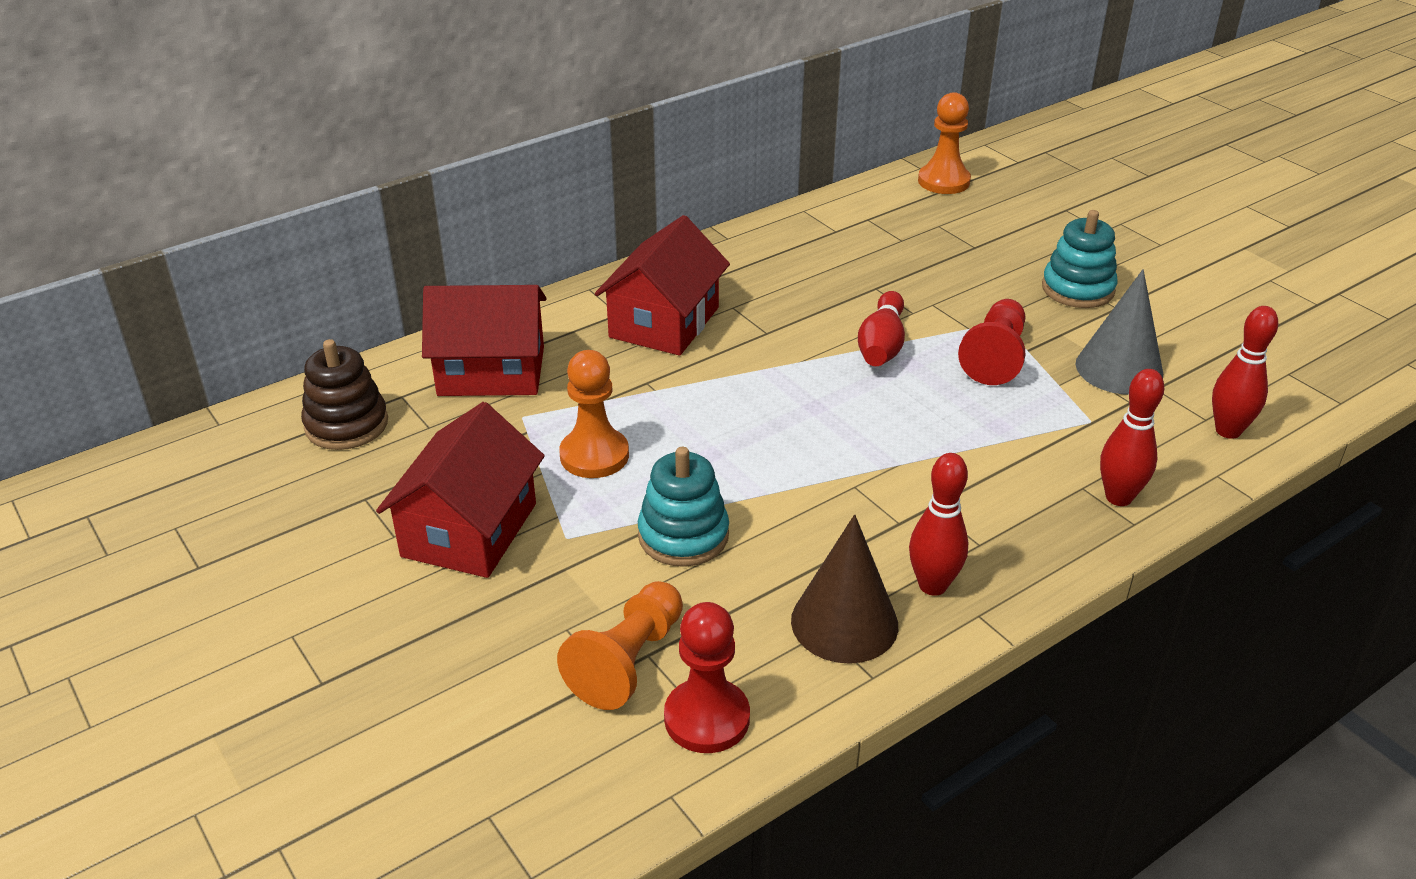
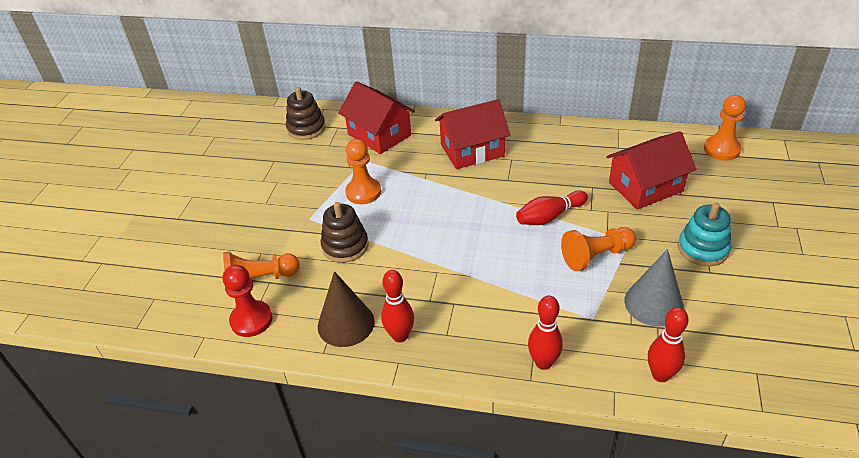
camera: 50 degrees right, 5 degrees up
(469, 530) = (285, 194): red house -> red house (645, 187)
(683, 535) = (345, 246): turquoise stacking toy -> brown stacking toy
(995, 357) = (596, 256): red pawn -> orange pawn

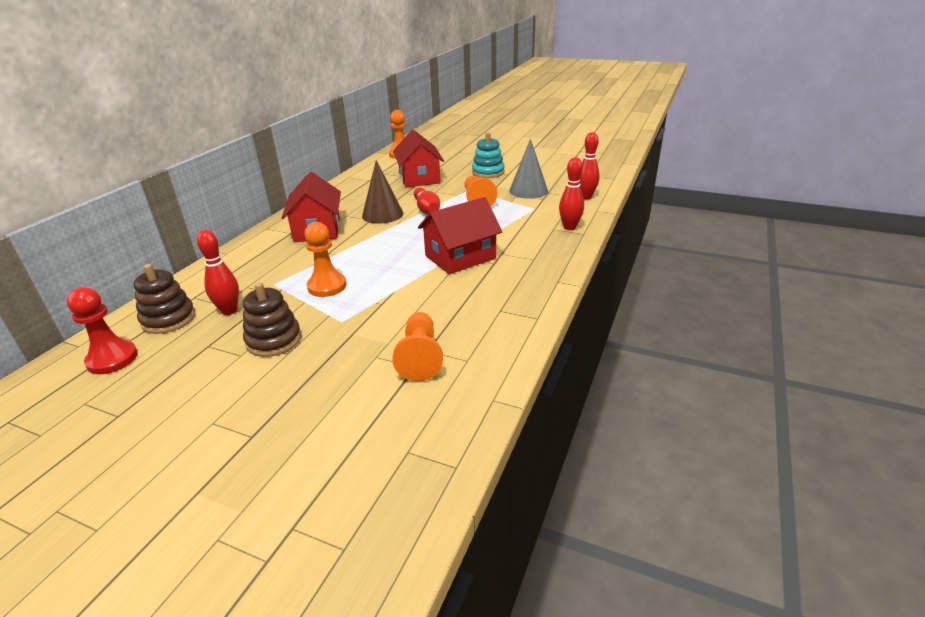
camera: 80 degrees left, 10 degrees down
(251, 320) = (480, 363): red pawn -> red pawn (112, 359)
(345, 246) = (401, 300): brown stacking toy -> brown stacking toy (274, 340)
(346, 323) = (506, 304): brown cone -> brown cone (382, 214)
(379, 134) = (239, 272): red house -> red house (460, 257)
(400, 336) = (529, 278): red bowling pin -> red bowling pin (229, 311)

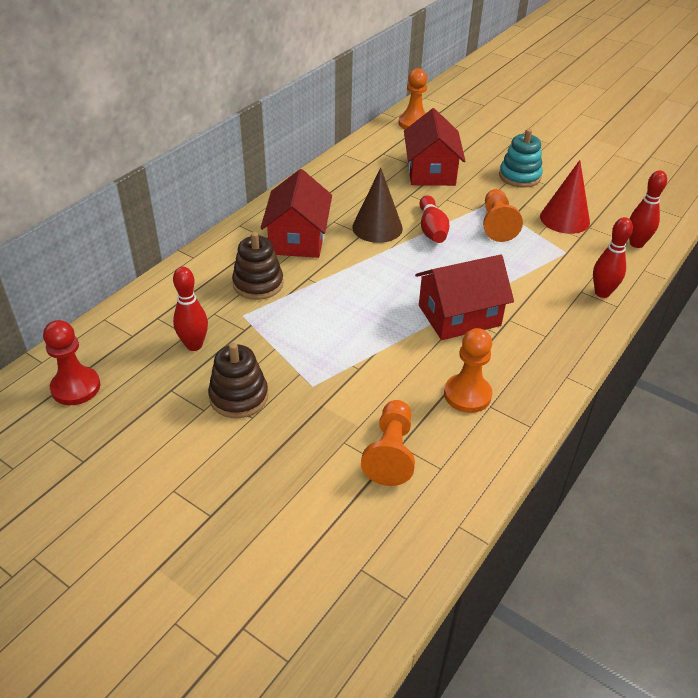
camera: 10 degrees right, 10 degrees up
(168, 319) = (131, 344): brown stacking toy -> brown stacking toy (258, 284)
(327, 286) = (301, 330): orange pawn -> orange pawn (467, 395)
(528, 190) = (564, 219): grey cone -> red cone

